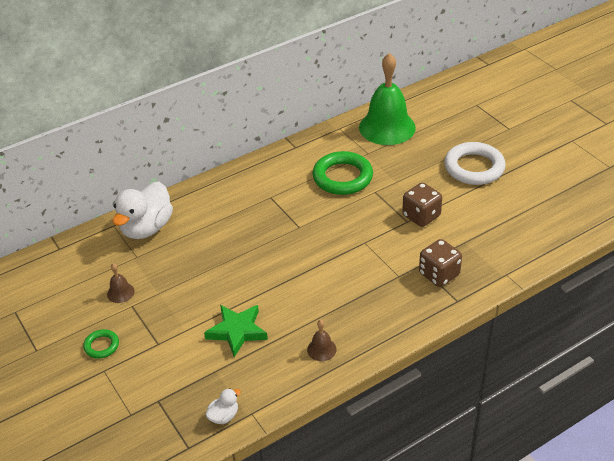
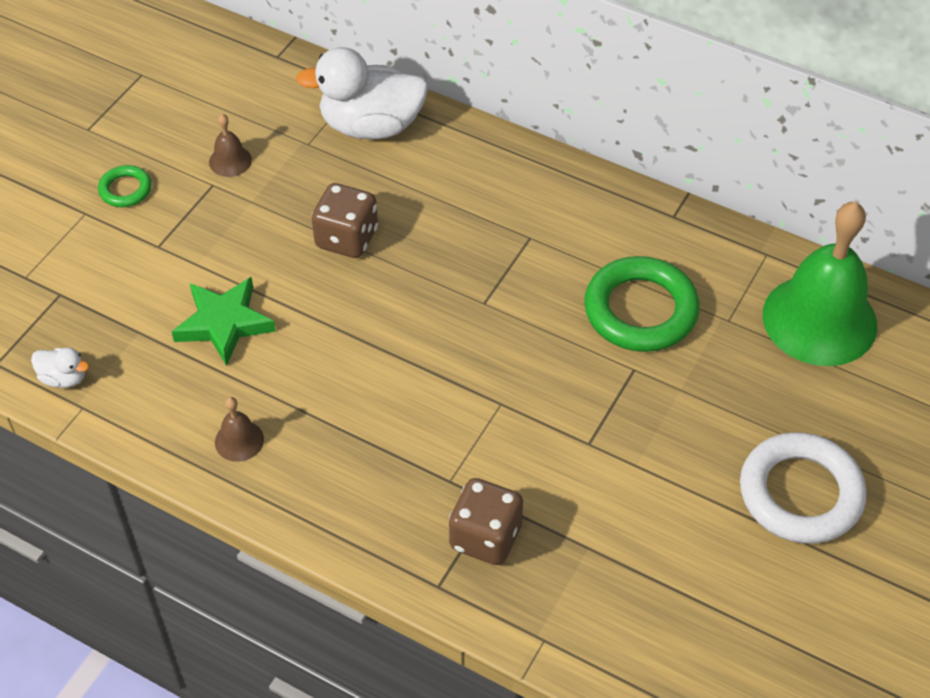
camera: 60 degrees right, 10 degrees up
(421, 216) = (614, 459): brown dice -> brown dice (346, 238)

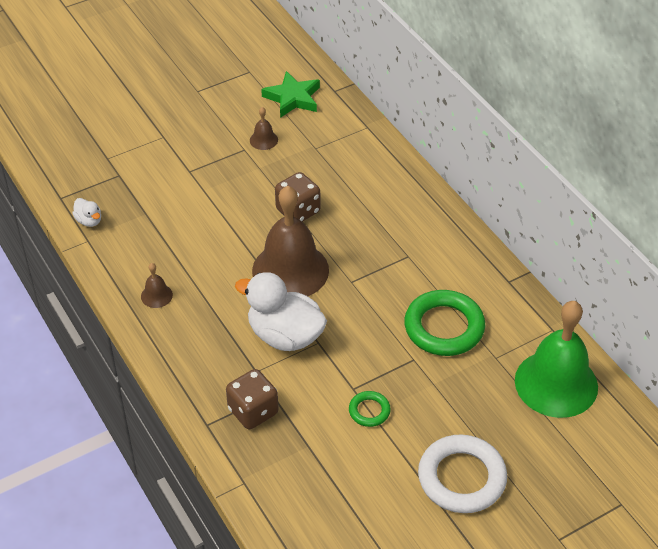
camera: 30 degrees right, 5 degrees down
(125, 189) = (194, 132): green ring -> green ring (369, 411)
(224, 323) = (194, 228): green star -> green star (292, 98)
(371, 126) = (360, 152): white duck -> white duck (285, 336)
(395, 323) = (290, 270): none -> brown bell

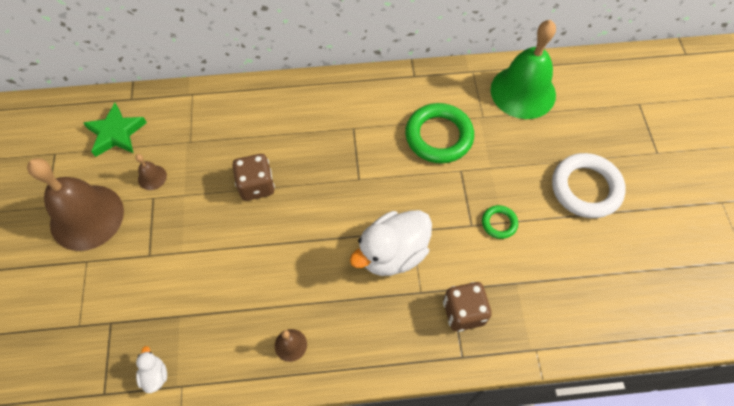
camera: 65 degrees left, 15 degrees up
(89, 221) = (155, 375): white duck -> white duck turned 90 degrees counterclockwise
(290, 270) = (321, 219): brown bell -> brown bell (87, 217)

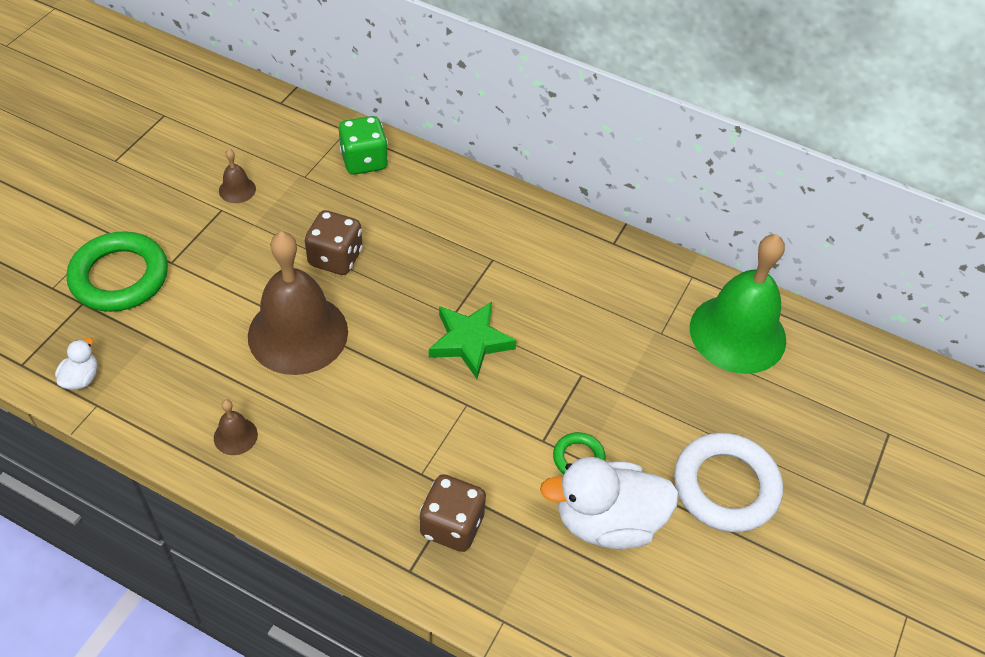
camera: 30 degrees right, 10 degrees down
(87, 217) = (144, 191): brown bell -> brown bell (298, 333)
(116, 133) = (238, 128): green star -> green star (470, 341)
(221, 108) = (364, 161): none -> green dice
(392, 253) = (424, 414): white duck -> white duck (607, 521)
(439, 136) = (586, 323): green ring -> green ring (119, 277)

